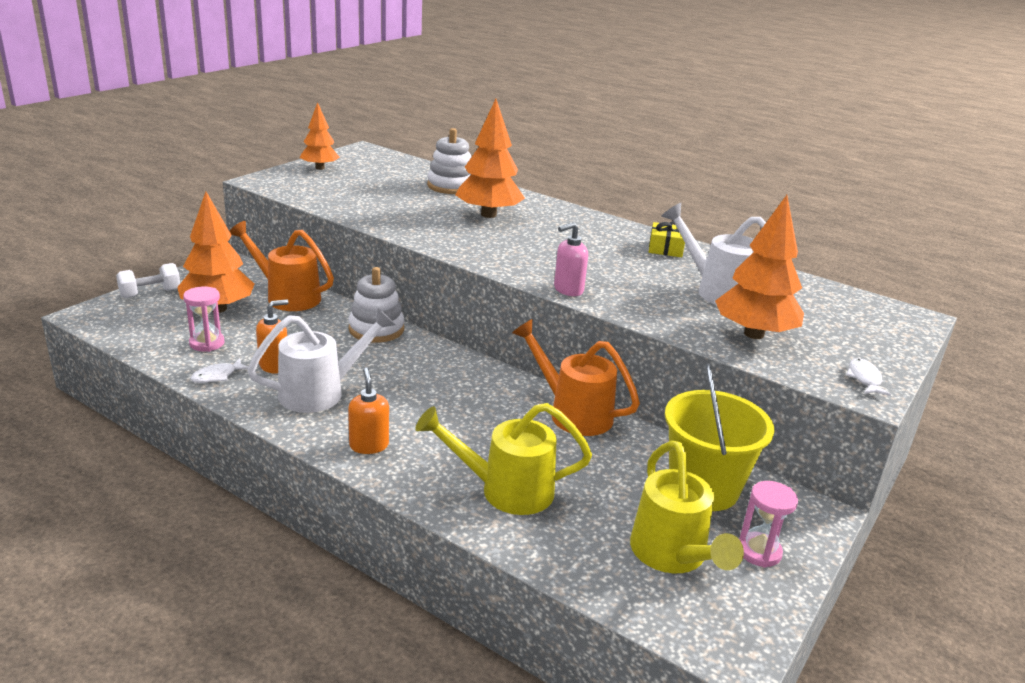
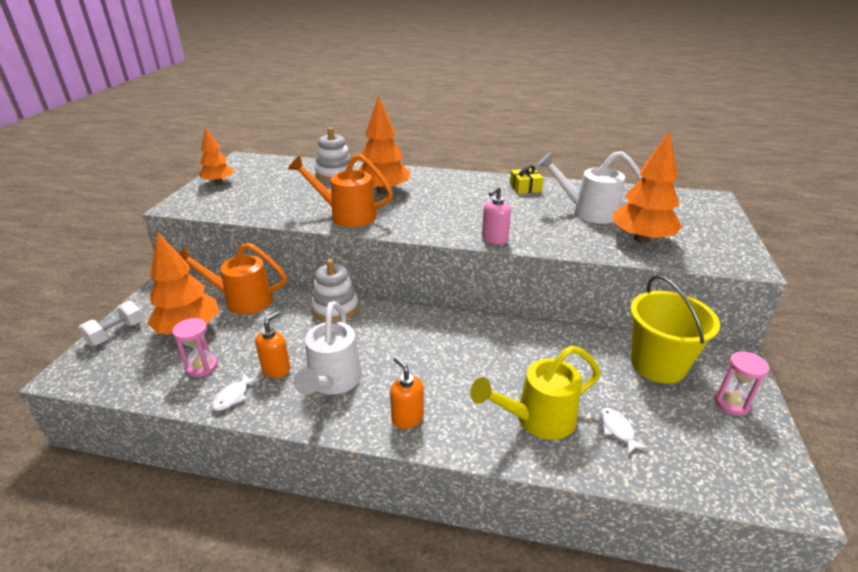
camera: 20 degrees left, 5 degrees up
(320, 392) = (332, 381): white watering can -> white watering can turned 150 degrees clockwise
(573, 413) = (529, 333): orange watering can -> orange watering can (347, 215)
(672, 555) = (686, 429): yellow watering can -> none
(864, 379) = (735, 253): white fish -> white fish (617, 430)

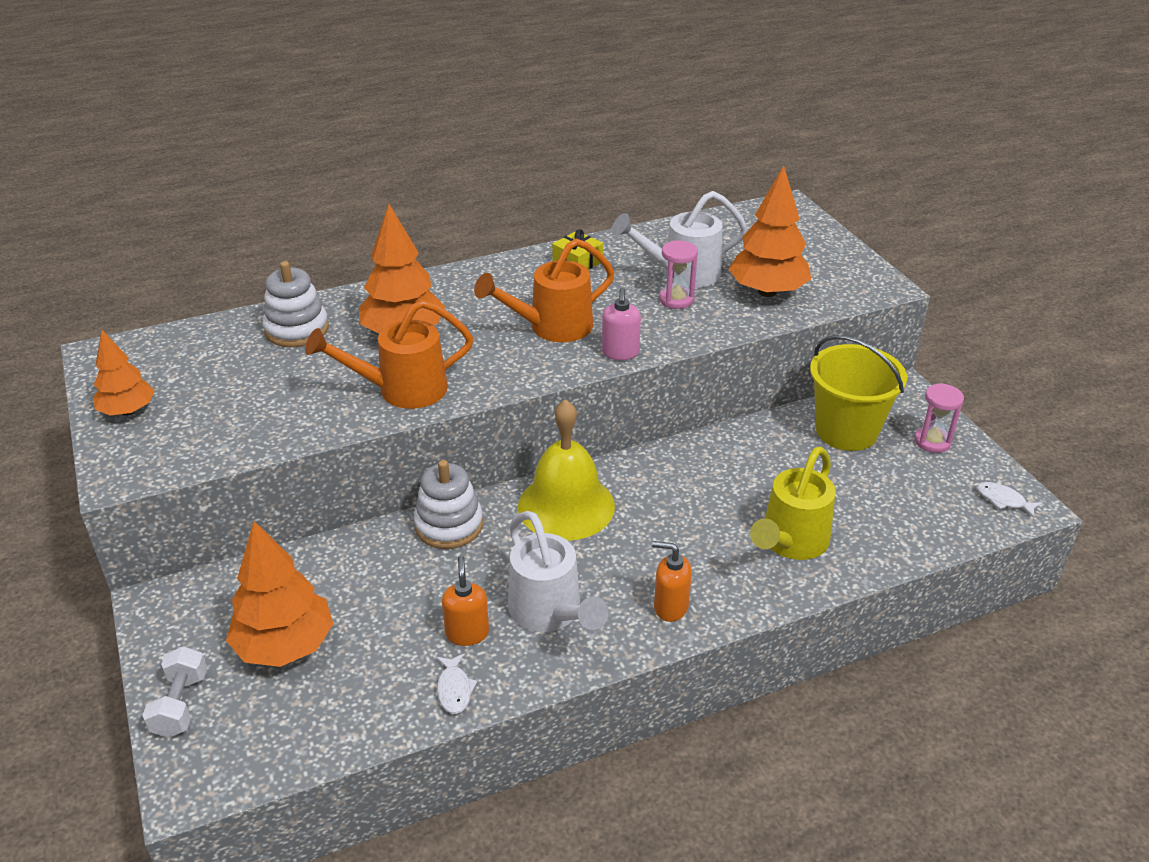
camera: 35 degrees left, 5 degrees up
(202, 367) = (368, 679): pink hourglass -> pink hourglass (676, 300)
(242, 300) = (307, 573): orange watering can -> orange watering can (552, 327)
(410, 327) = (566, 506): none -> yellow bell
(617, 430) = (865, 516): white fish -> white fish (1003, 500)

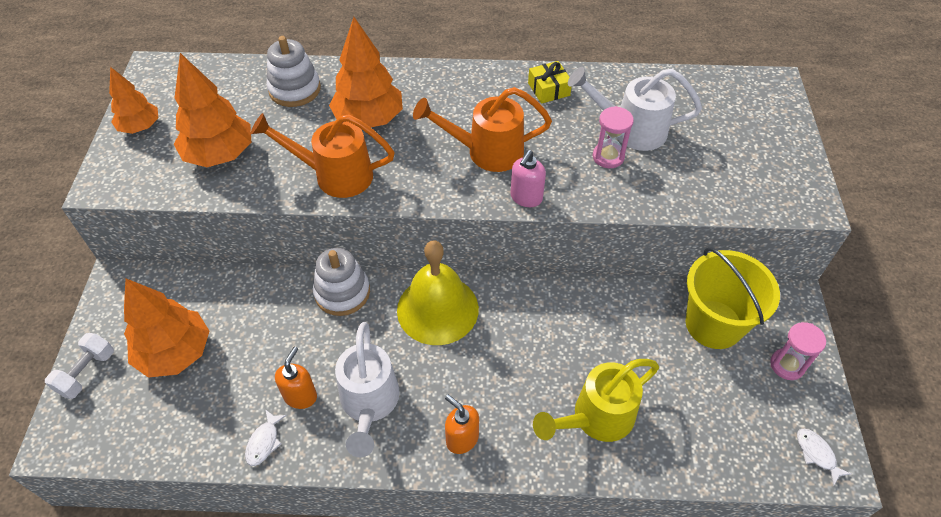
camera: 25 degrees right, 15 degrees up
(767, 292) = (695, 174): orange tree -> orange tree (220, 155)

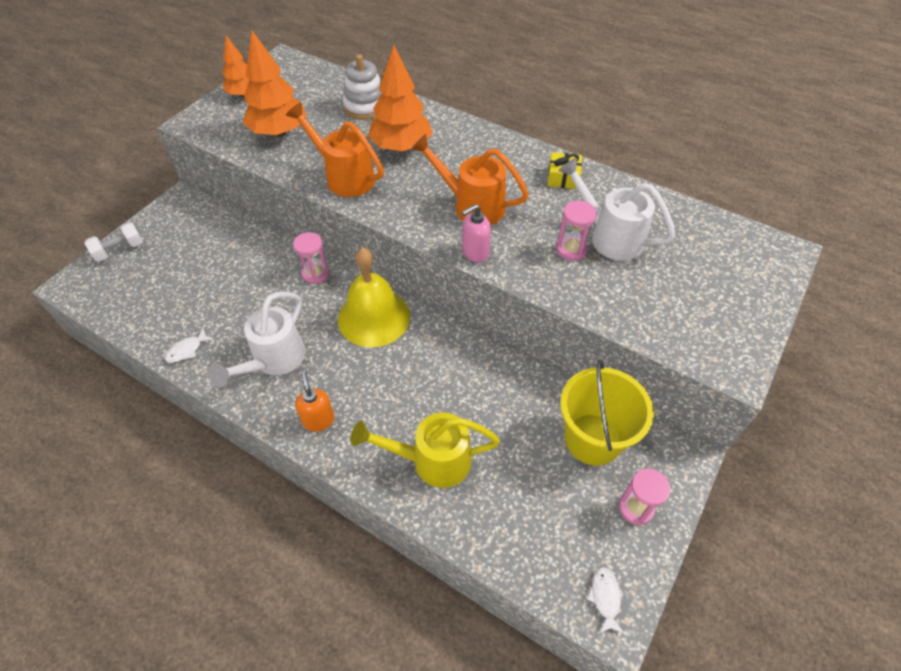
camera: 30 degrees right, 0 degrees up
(175, 353) = (179, 263): orange tree -> none
(300, 396) = (233, 331): orange soap dispenser -> none
(342, 292) = (315, 273): white stacking toy -> pink hourglass

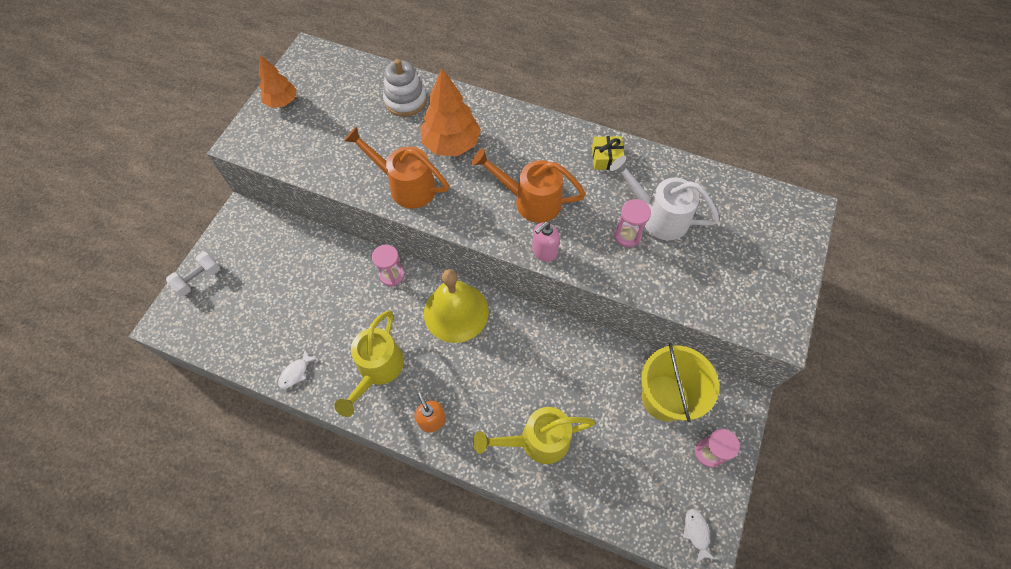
camera: 10 degrees left, 10 degrees up
(274, 360) = (378, 369): white watering can -> yellow watering can
(279, 132) = (329, 143): orange tree -> none

